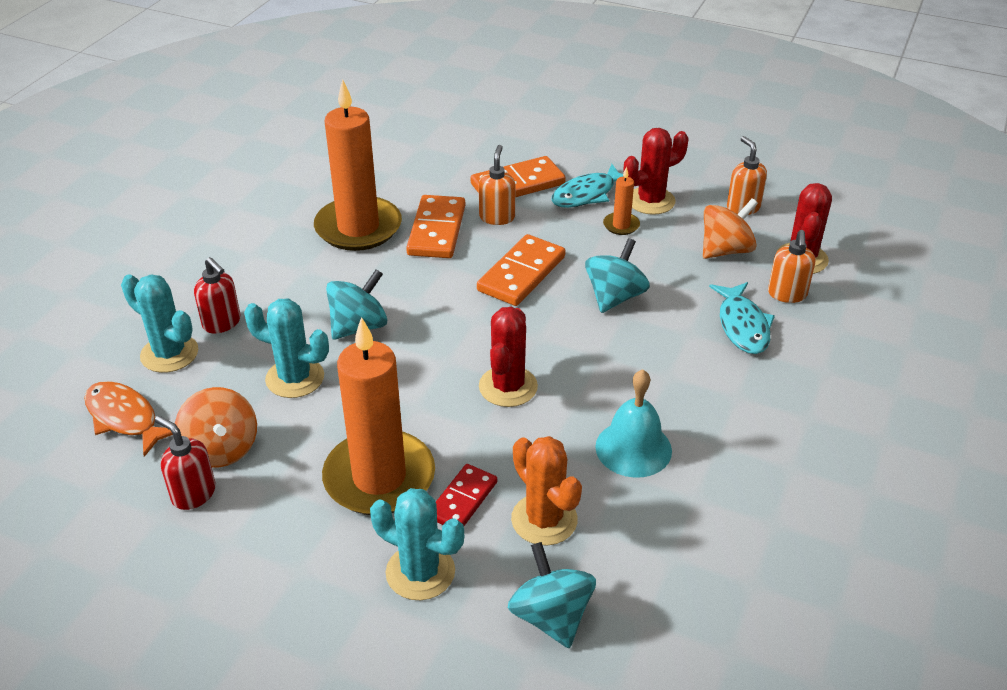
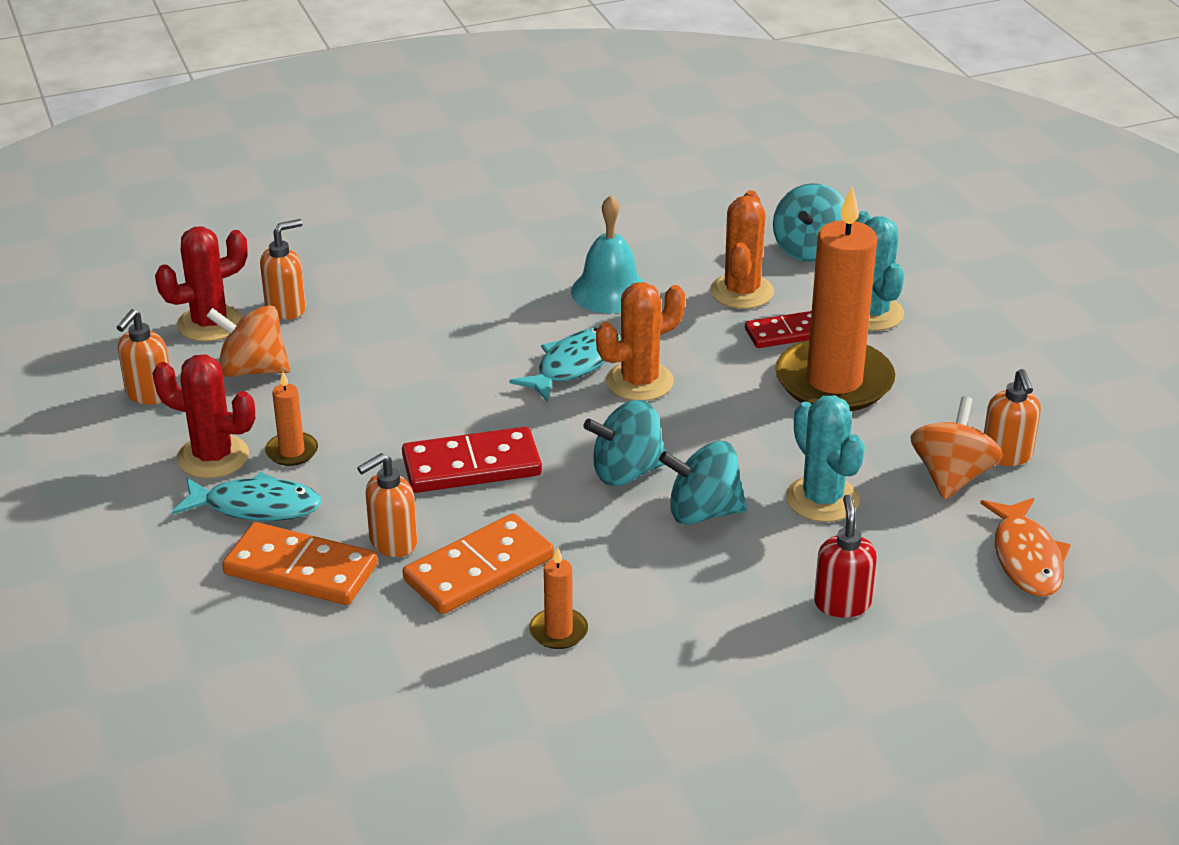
camera: 135 degrees left, 5 degrees down
(169, 354) = (929, 601): turquoise cactus -> none
(193, 494) = (1007, 455): red soap dispenser -> orange soap dispenser
(358, 228) = (558, 631): orange candle -> orange candle, size x0.42
(508, 387) = (639, 382): red cactus -> orange cactus
(522, 274) = (471, 465): orange domino -> red domino
(615, 297) = (427, 393): turquoise spinning top -> turquoise spinning top (626, 472)
(742, 326) = (371, 310): turquoise fish -> turquoise fish (573, 365)

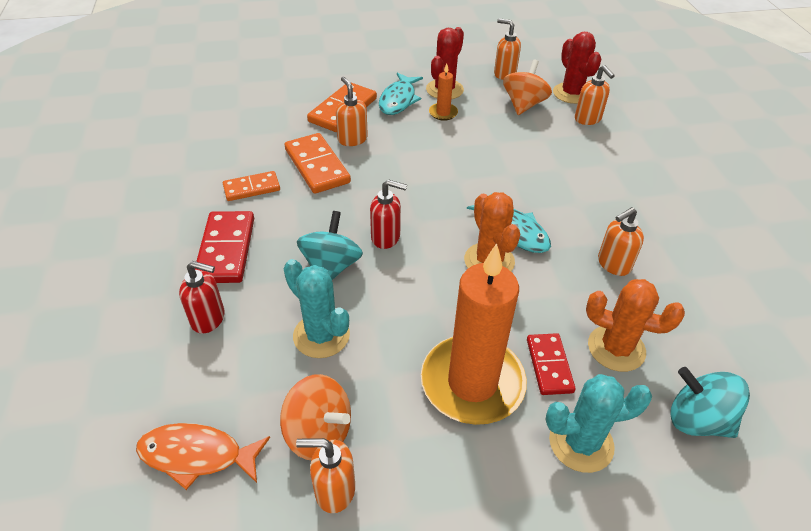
camera: 100 degrees right, 10 degrees up
(471, 465) = (412, 173): red domino -> red domino (226, 250)
(558, 631) = (251, 188): orange candle -> orange domino
(609, 291) = (613, 264): turquoise bell -> orange soap dispenser
(626, 472) = (386, 237): turquoise spinning top -> red soap dispenser
(822, 499) = (321, 335): turquoise cactus -> turquoise cactus turned 60 degrees clockwise

